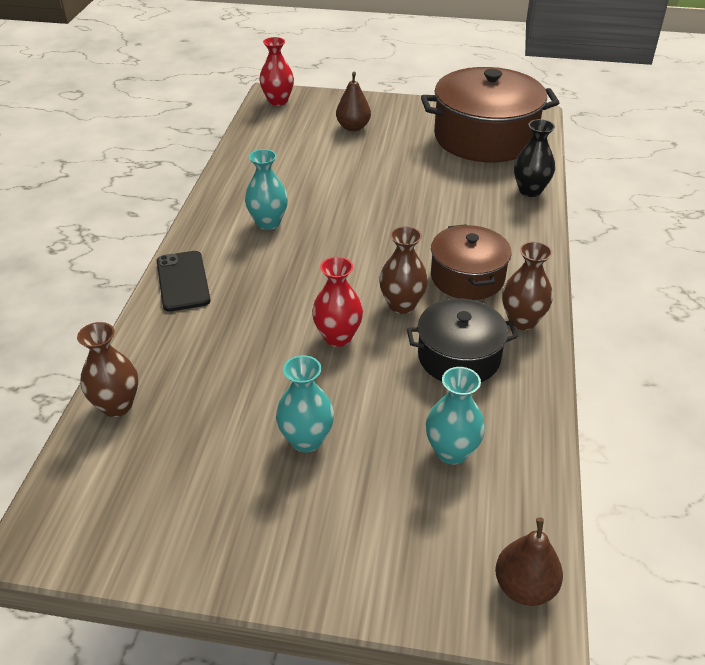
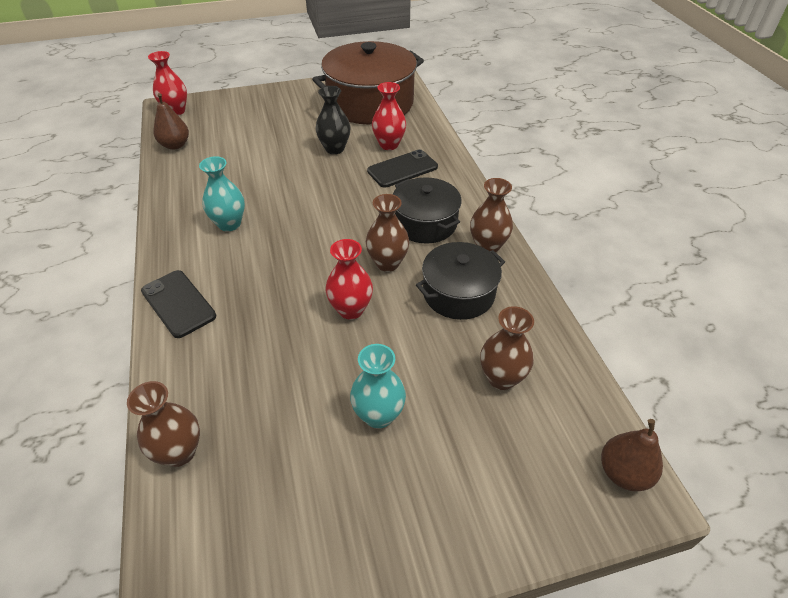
camera: 25 degrees left, 5 degrees up
(353, 127) = (257, 119): brown pear -> brown pear (175, 145)
(451, 452) = (501, 378): turquoise vase -> brown vase
(467, 277) = (425, 223): brown pot -> black pot
(477, 216) = (402, 169): none -> black phone
(478, 187) = (389, 145): none -> red vase
(530, 191) = (430, 138): black vase -> black vase (334, 149)

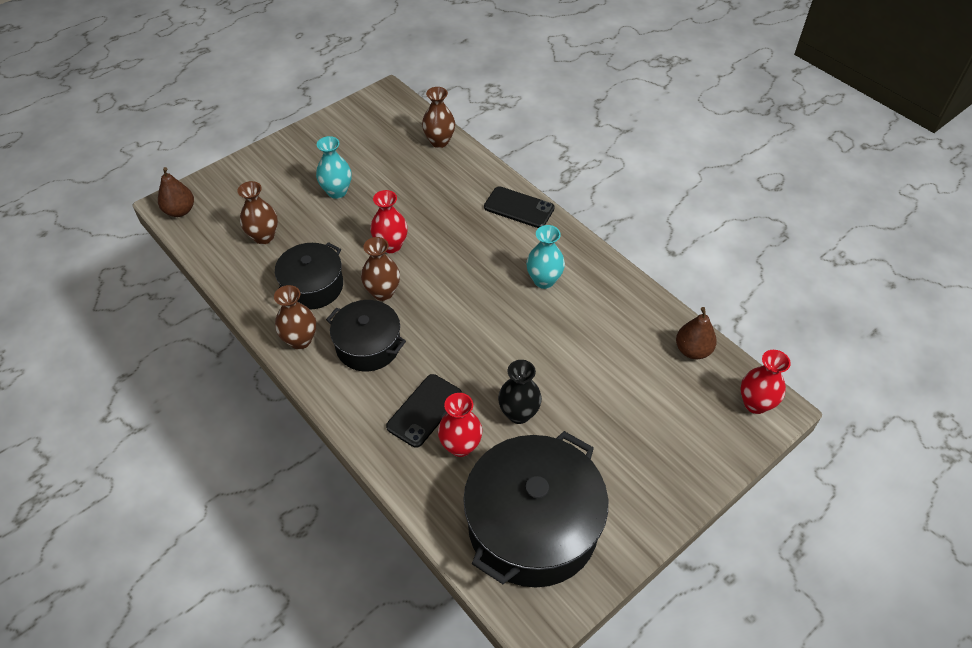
camera: 155 degrees right, 5 degrees up
(370, 103) = (533, 526): brown pot -> black pot

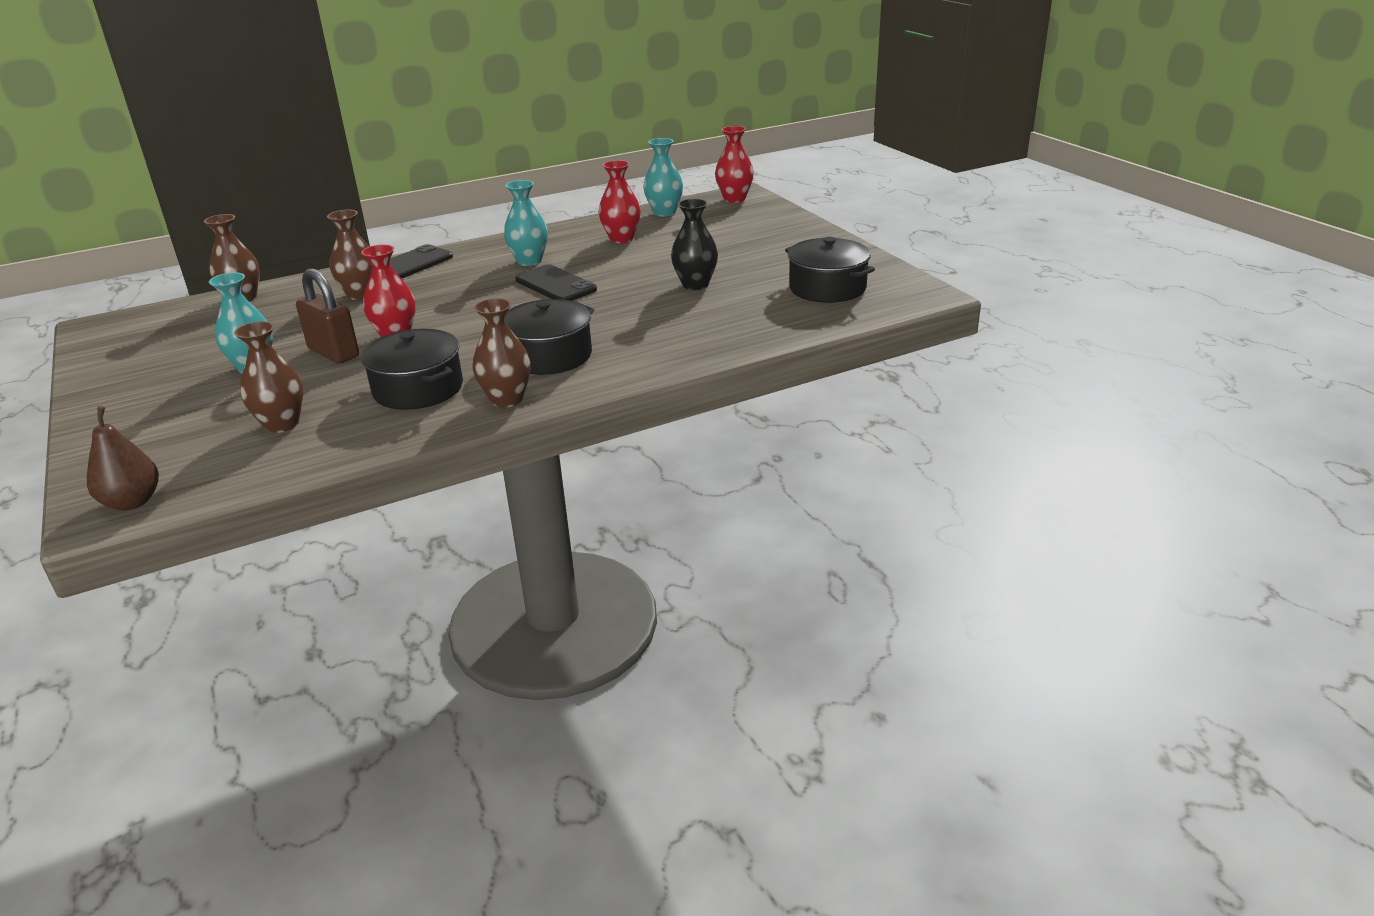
camera: 75 degrees left, 20 degrees down
(361, 223) = (333, 353): none -> brown padlock
(383, 292) = (470, 344): brown vase -> brown vase (360, 294)
(424, 410) = (665, 329): black phone -> black phone (555, 285)
(460, 446) = (721, 313): red vase -> red vase (621, 239)
(533, 526) = (827, 288): black pot -> black pot, size x0.58
(692, 350) = (664, 212): brown pear -> turquoise vase

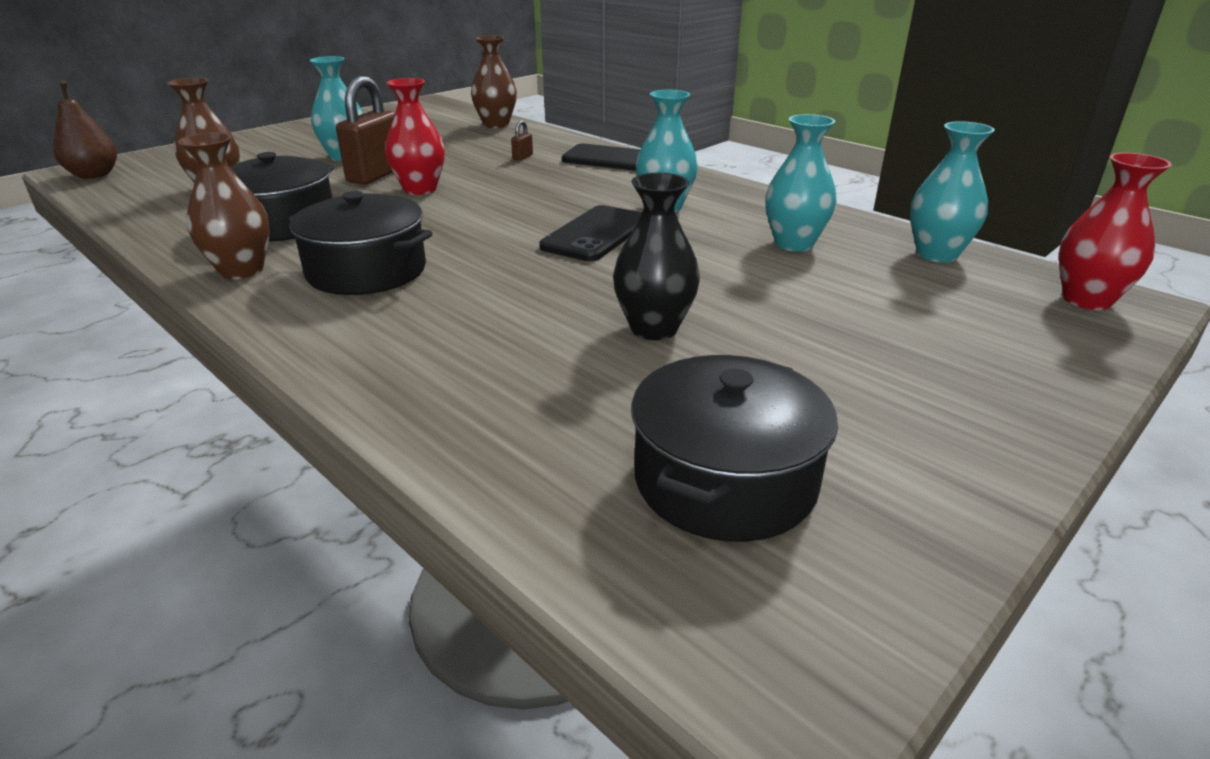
camera: 70 degrees right, 0 degrees up
(360, 294) = (522, 157): brown vase -> brown padlock
(621, 239) = (794, 244): red vase -> turquoise vase

